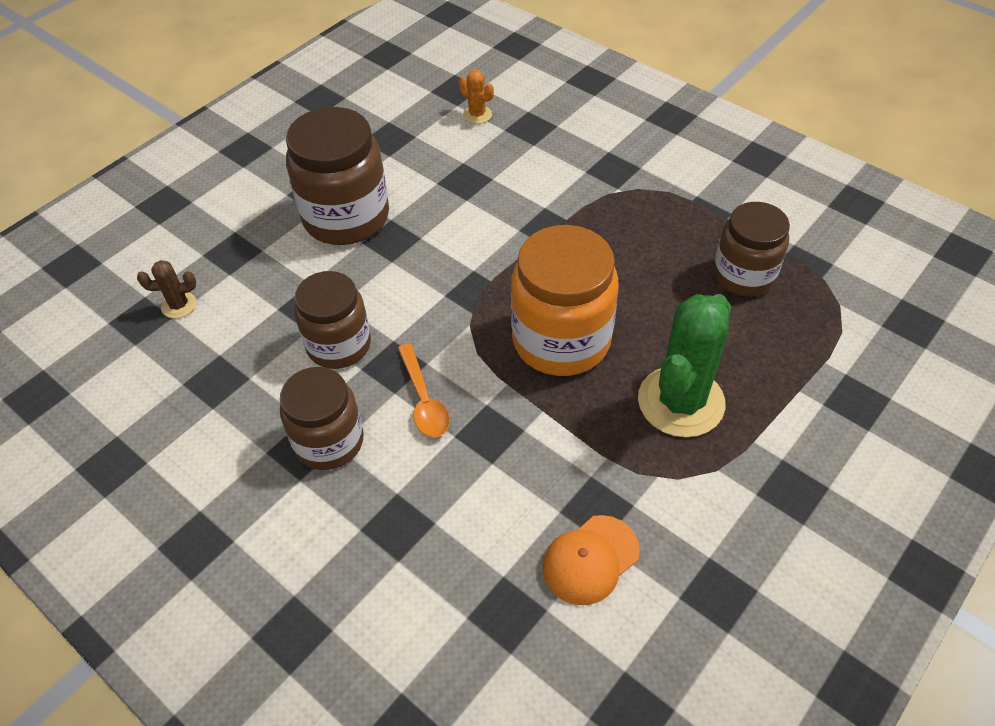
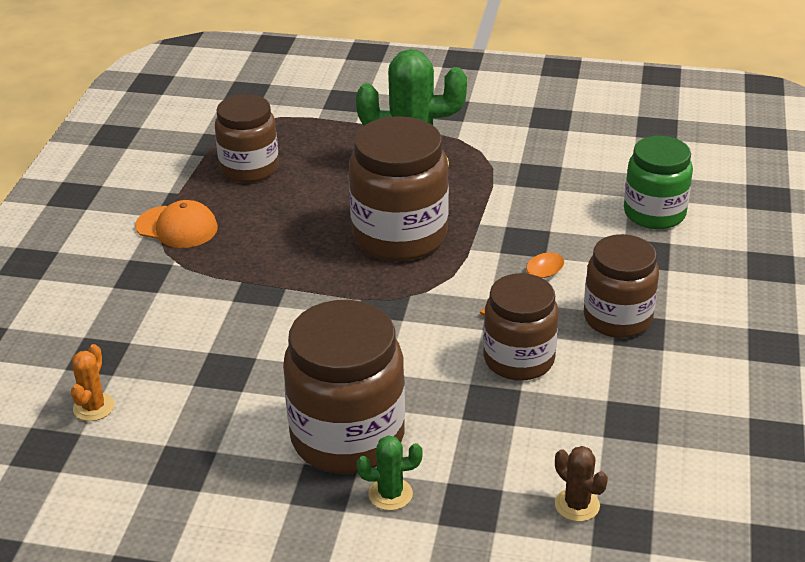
camera: 120 degrees left, 15 degrees down
(278, 219) = (390, 494): none -> green cactus
(455, 579) = (654, 213): none -> green jar
(561, 340) = (399, 236): orange jar -> brown jar
(590, 560) = (579, 167): orange cap -> orange cap (177, 227)

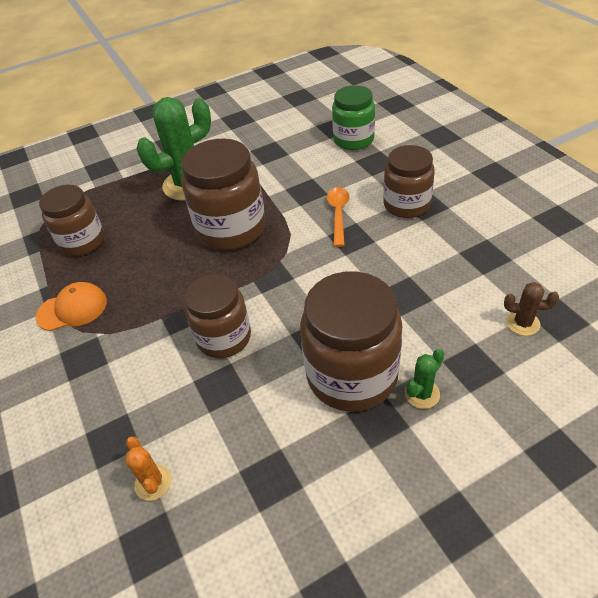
camera: 35 degrees left, 10 degrees up
(519, 359) = (387, 259): brown jar -> brown jar (224, 337)

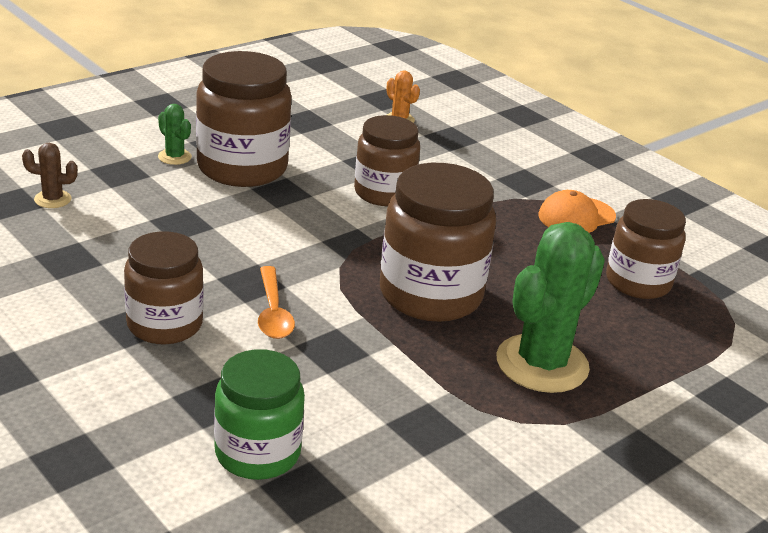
camera: 160 degrees right, 15 degrees down
(422, 394) = (174, 157): green cactus -> green cactus turned 75 degrees counterclockwise

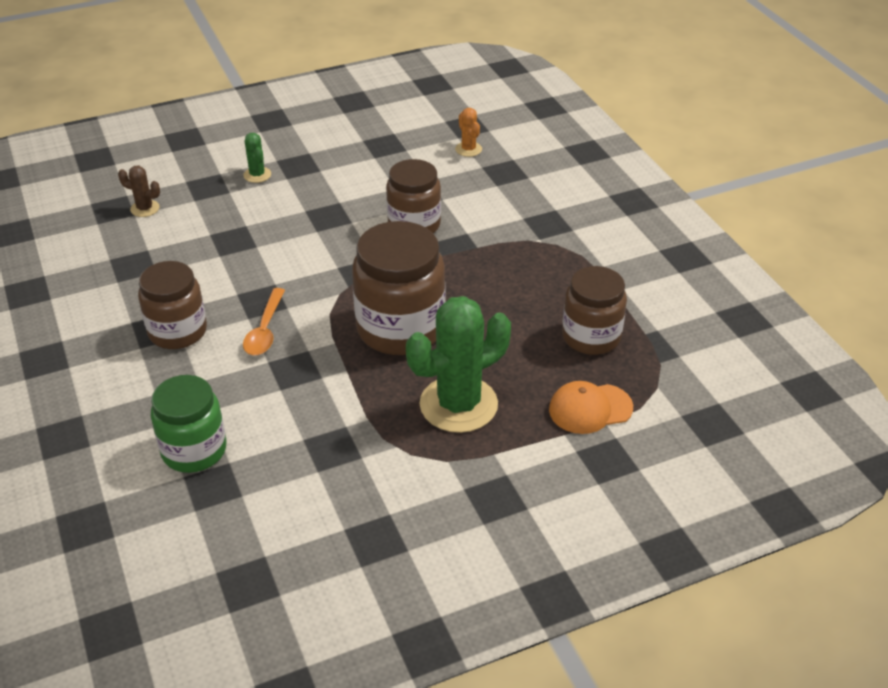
camera: 20 degrees right, 10 degrees up
(242, 168) = (307, 190): brown jar -> none
(576, 216) = (574, 264): orange cap -> orange cap (590, 409)

